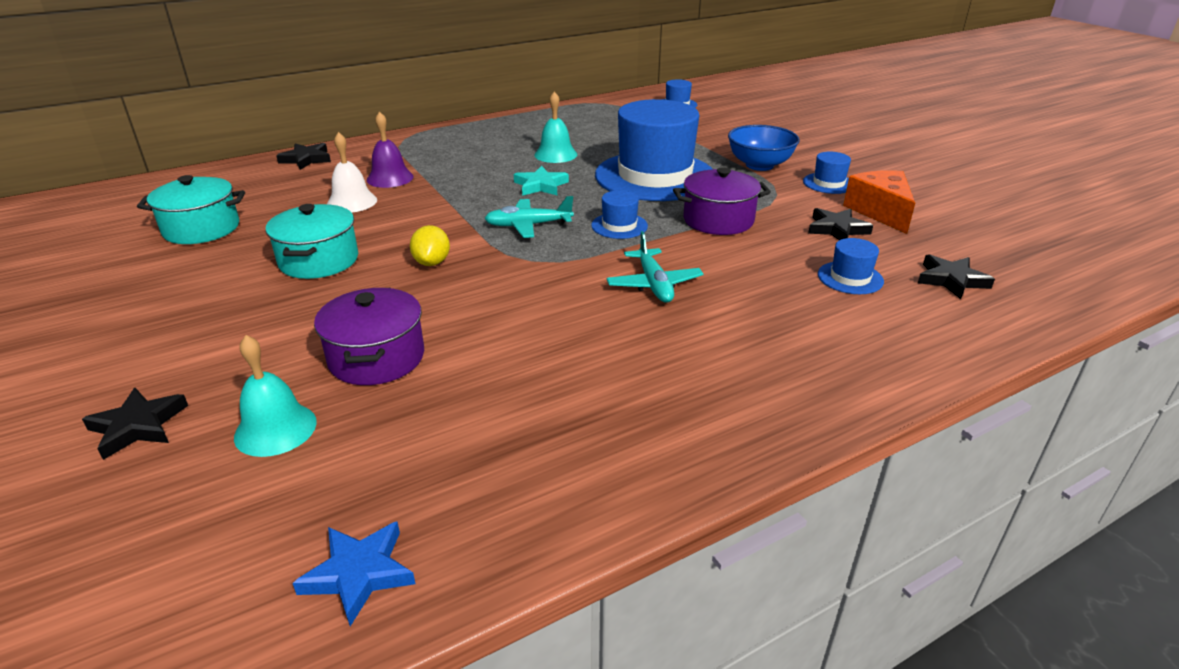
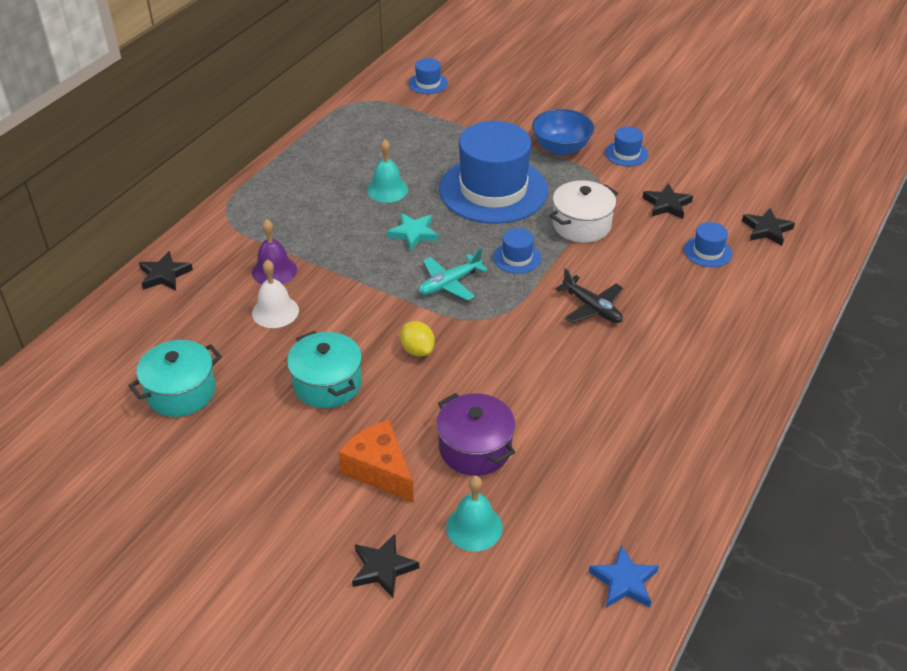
camera: 30 degrees left, 10 degrees up
(654, 284) = (592, 308): turquoise plane -> black plane
(718, 220) = (581, 225): purple pot -> white pot
(880, 211) = (682, 174): orange cheese -> orange cheese (379, 470)

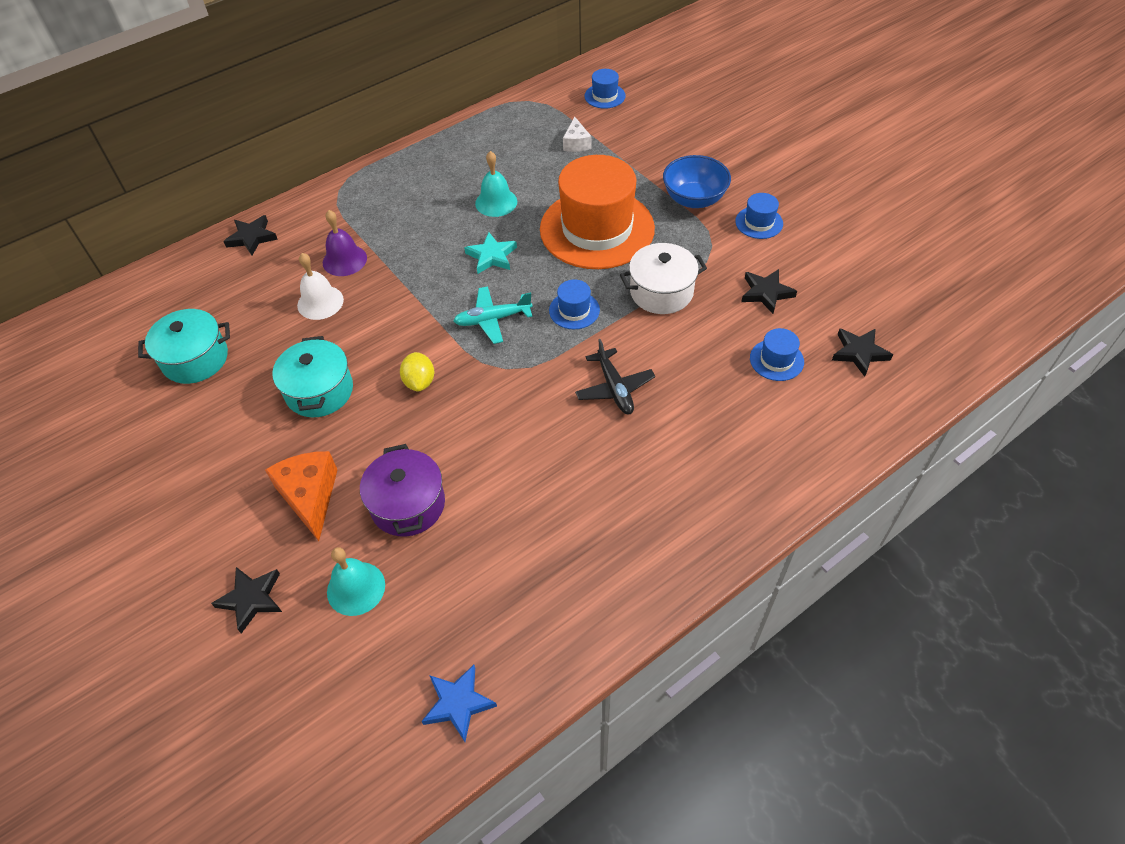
camera: 25 degrees right, 10 degrees up
(428, 126) = (576, 143): none -> white cheese
(493, 190) = (597, 229): blue hat -> orange hat

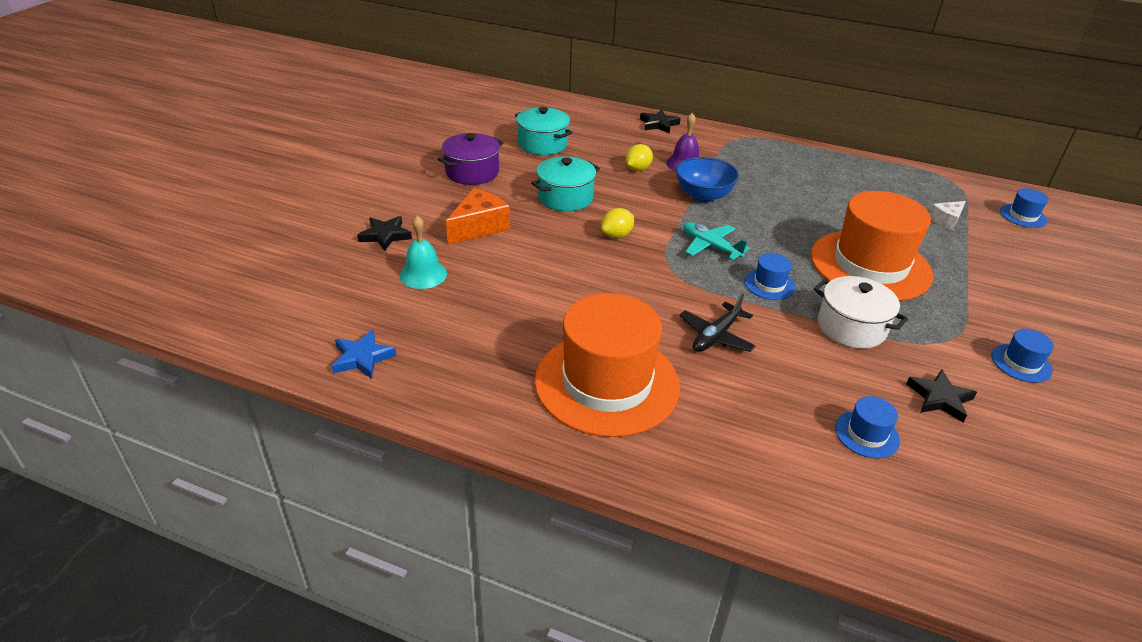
camera: 55 degrees right, 15 degrees down
(320, 302) = (637, 169): white bell -> yellow lemon
(408, 504) = (508, 271): purple pot -> purple pot (472, 172)
(491, 256) = (770, 223): turquoise star -> none
(496, 202) = (825, 205): turquoise bell -> none
(623, 502) = (607, 383): none -> orange hat
(694, 199) = (986, 309): blue bowl -> blue bowl (703, 195)
(859, 353) = (954, 500): black star -> none

